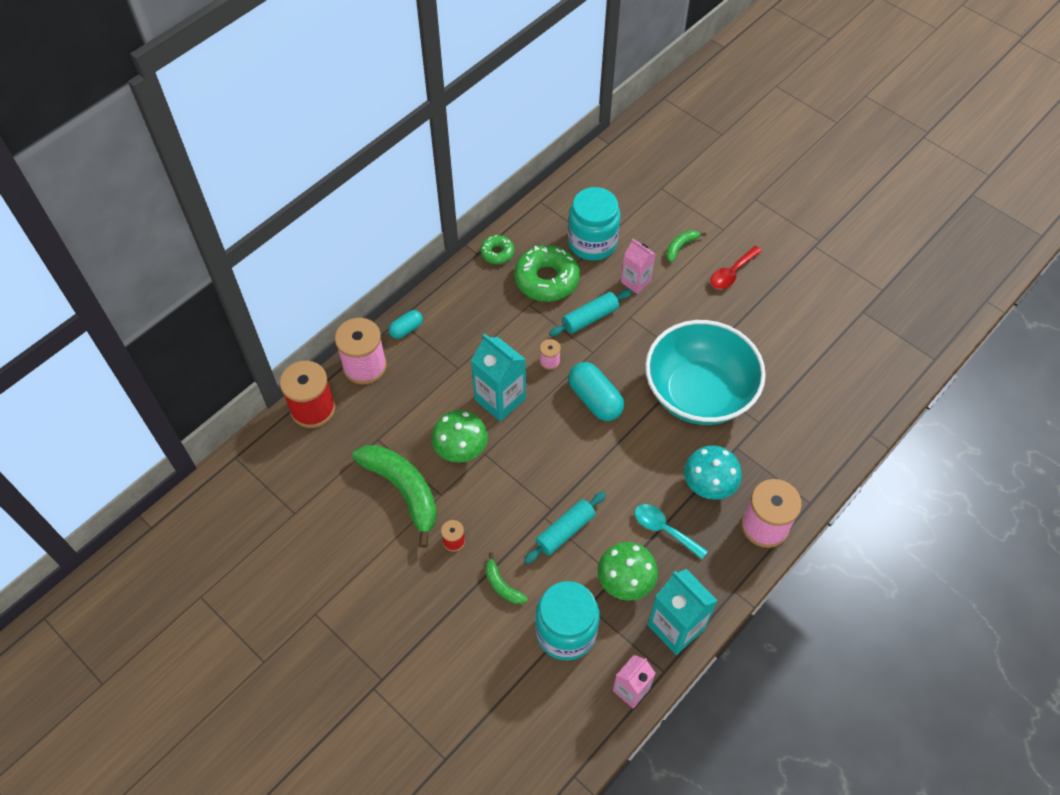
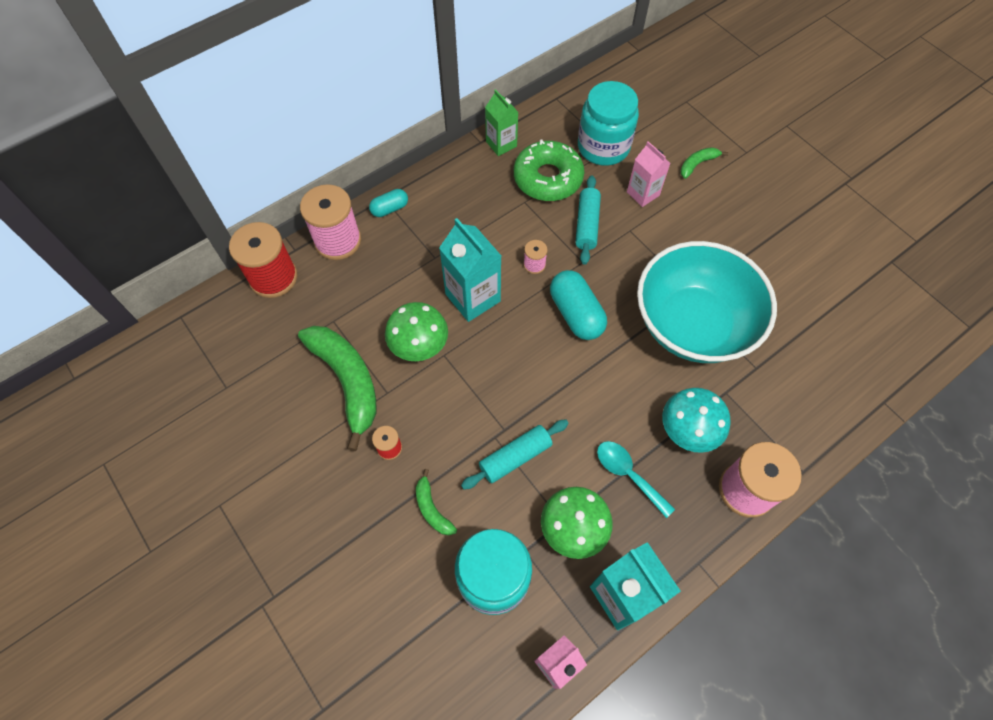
camera: 10 degrees right, 5 degrees up
(497, 253) = (501, 144): green donut -> green carton
(590, 318) = (587, 225): turquoise rolling pin -> turquoise rolling pin turned 60 degrees counterclockwise
(732, 273) = (750, 199): red spoon -> none

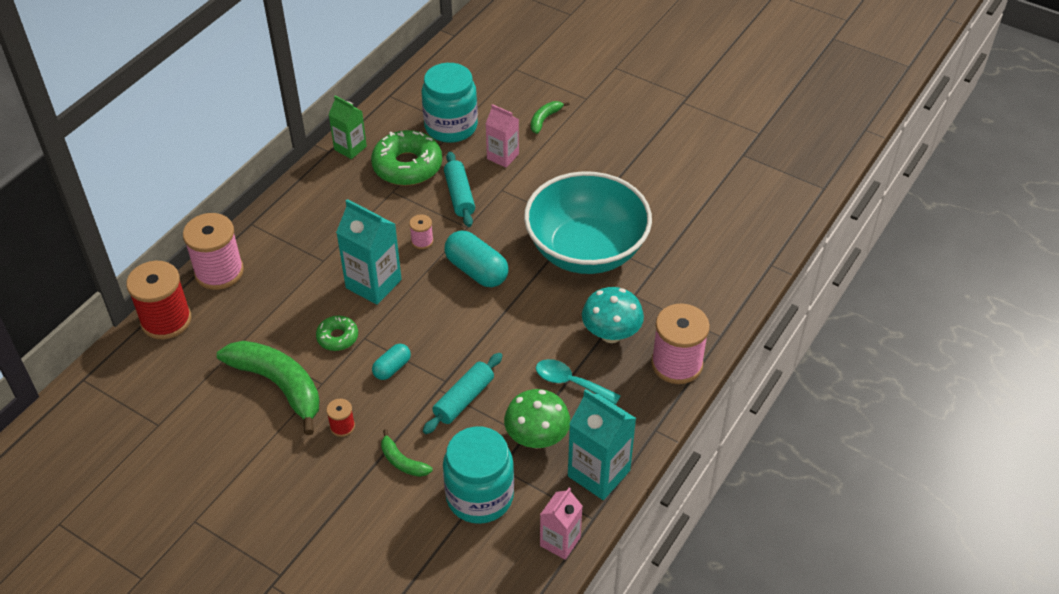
camera: 20 degrees left, 15 degrees down
(390, 209) = (261, 231): turquoise capsule -> turquoise capsule (392, 368)
(419, 346) = (337, 337): green mushroom -> green donut

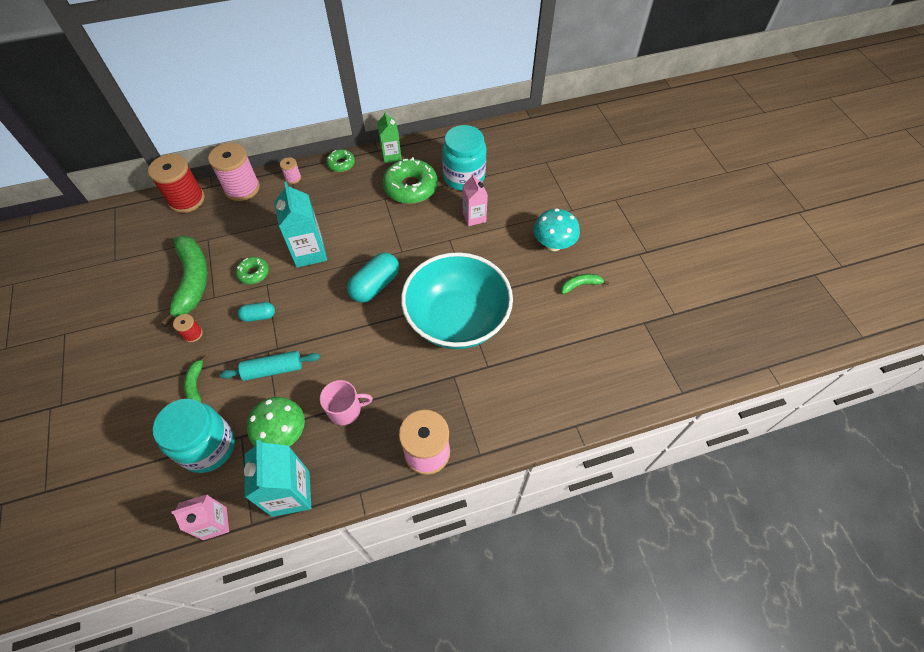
camera: 40 degrees right, 10 degrees up
(304, 186) = (341, 164): none -> green donut
(422, 241) = (366, 243): pink spool -> pink spool (293, 178)
(459, 195) = (420, 227): turquoise rolling pin -> none
(476, 270) = (375, 285): turquoise capsule -> turquoise capsule turned 45 degrees clockwise
(544, 119) = (528, 208): green banana -> green banana (580, 285)
(571, 382) = (346, 410): turquoise spoon -> pink mug
(611, 334) = (408, 394): turquoise mushroom -> turquoise mushroom (553, 244)

